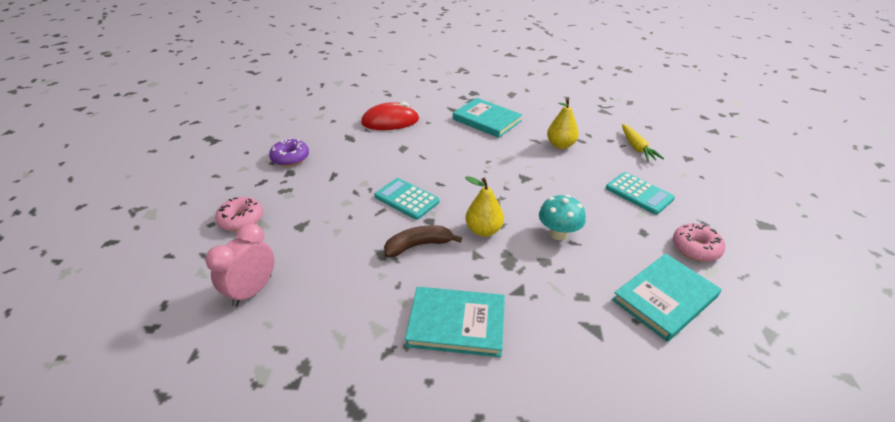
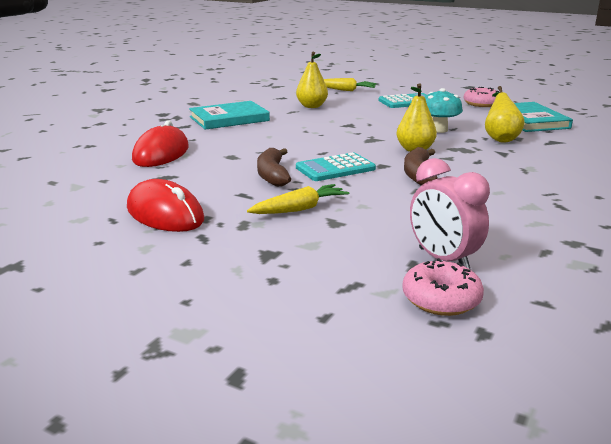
camera: 65 degrees left, 15 degrees down
(241, 220) = (285, 257): pink donut -> pink donut (441, 299)
(290, 158) = (165, 214): purple donut -> red mouse
(318, 204) = (299, 209): none -> yellow carrot
(375, 175) = (272, 175): none -> brown banana
(456, 323) = (534, 177): turquoise book -> none
(567, 282) = (500, 138): none -> yellow pear

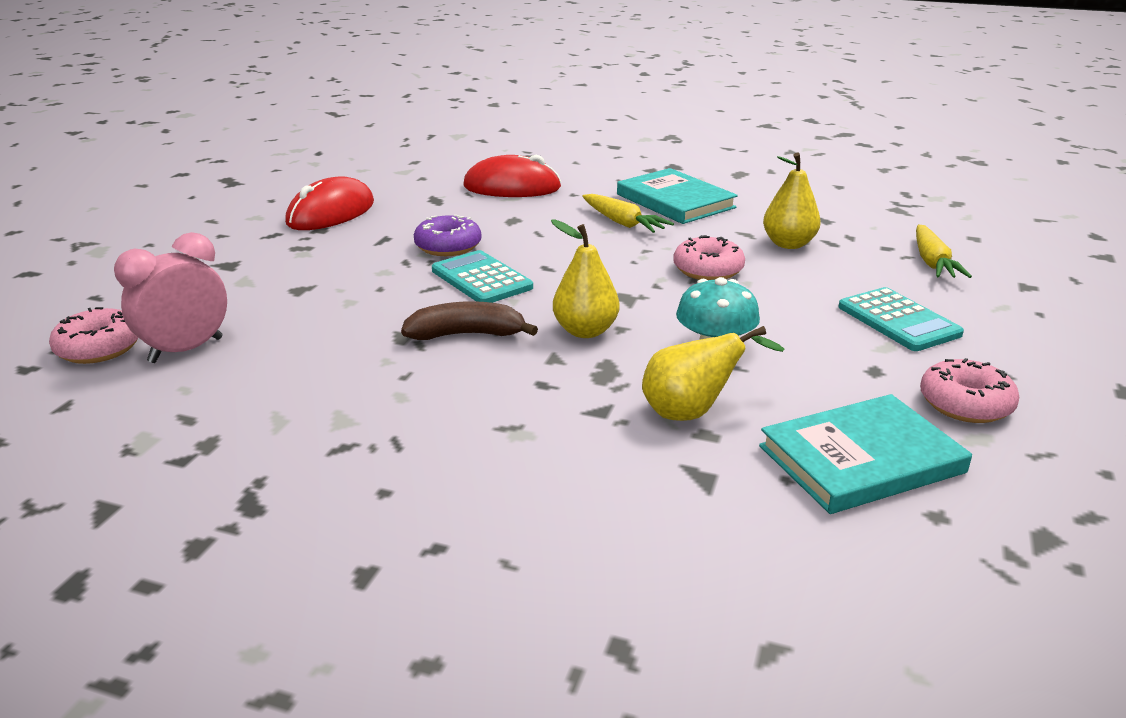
camera: 80 degrees right, 5 degrees up
(272, 175) = (448, 246): brown banana -> purple donut
(299, 209) = (340, 269): yellow carrot -> yellow carrot (622, 223)
(340, 122) = (708, 270): none -> pink donut

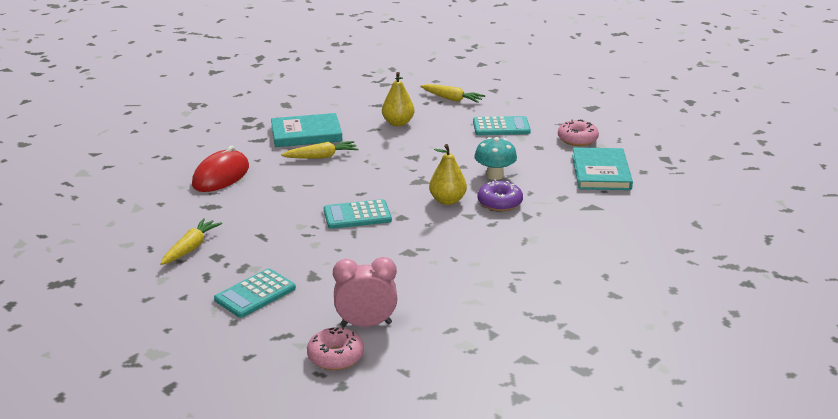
camera: 65 degrees left, 0 degrees up
(186, 350) = (366, 324): pink clock -> pink clock turned 105 degrees clockwise
(241, 267) = (255, 294): none -> turquoise calculator
(331, 213) = (190, 248): red mouse -> yellow carrot
(448, 246) = (298, 216): purple donut -> purple donut (499, 203)
(466, 334) = (423, 233): brown banana -> none
(692, 413) = (543, 195): yellow pear -> none
(708, 270) = (408, 152): pink donut -> none

